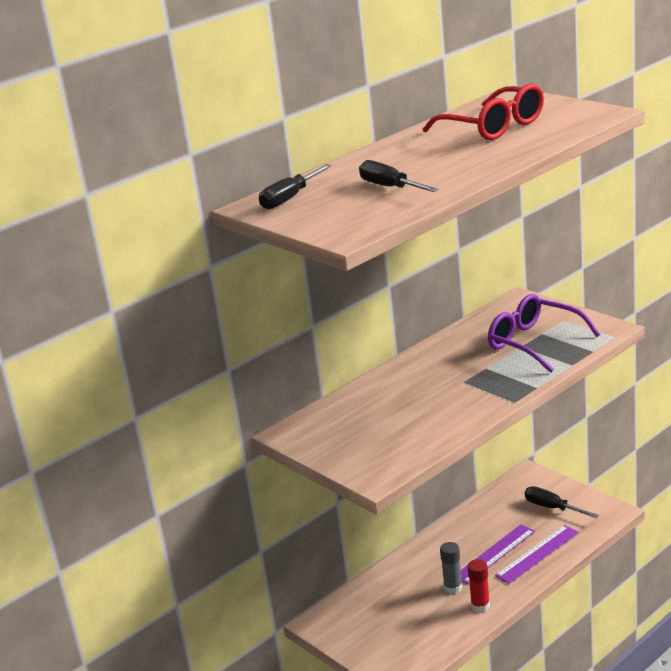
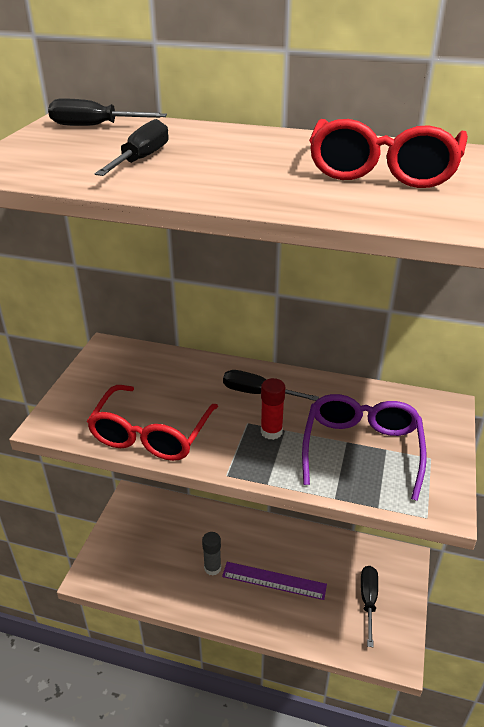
camera: 55 degrees right, 10 degrees up
(431, 370) = (258, 393): none -> black screwdriver
(437, 428) = (151, 435): none -> red glasses
(480, 606) = (198, 599): red glue stick -> red glue stick (271, 432)
(537, 554) = (292, 615): purple ruler -> none

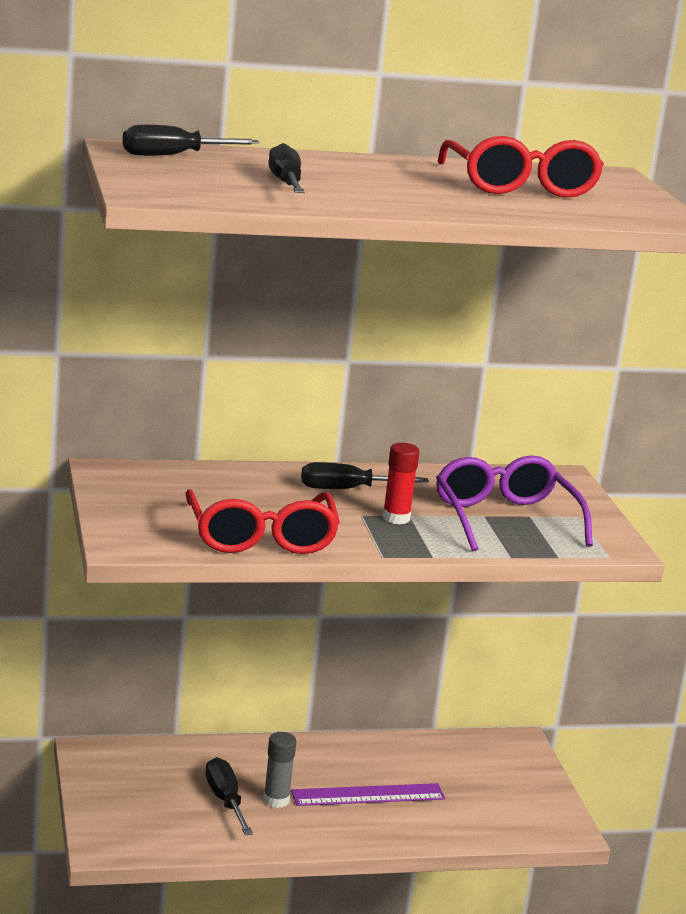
camera: 30 degrees left, 15 degrees down
(368, 601) = (499, 789): black screwdriver -> black screwdriver (225, 801)

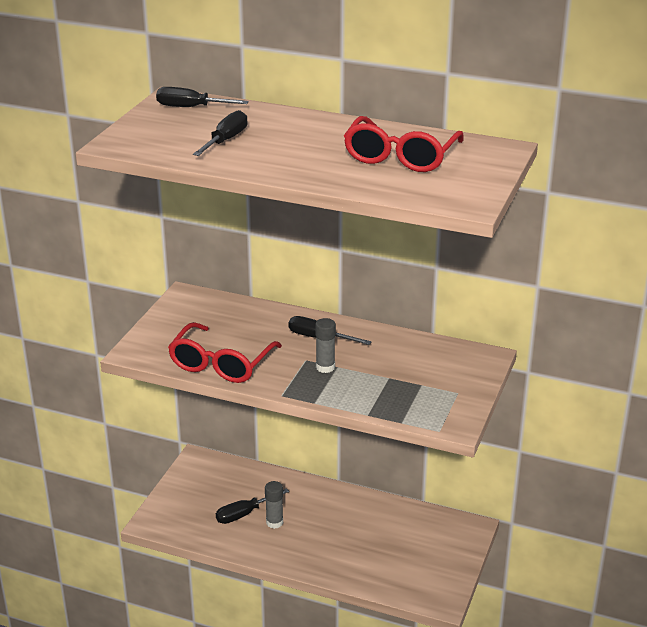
camera: 35 degrees right, 10 degrees up
(225, 801) = (244, 514): black screwdriver -> black screwdriver turned 135 degrees counterclockwise
(368, 795) = (334, 536): purple ruler -> none
(396, 518) = (325, 367): red glue stick -> grey glue stick
(504, 518) = (400, 383): purple glasses -> none

